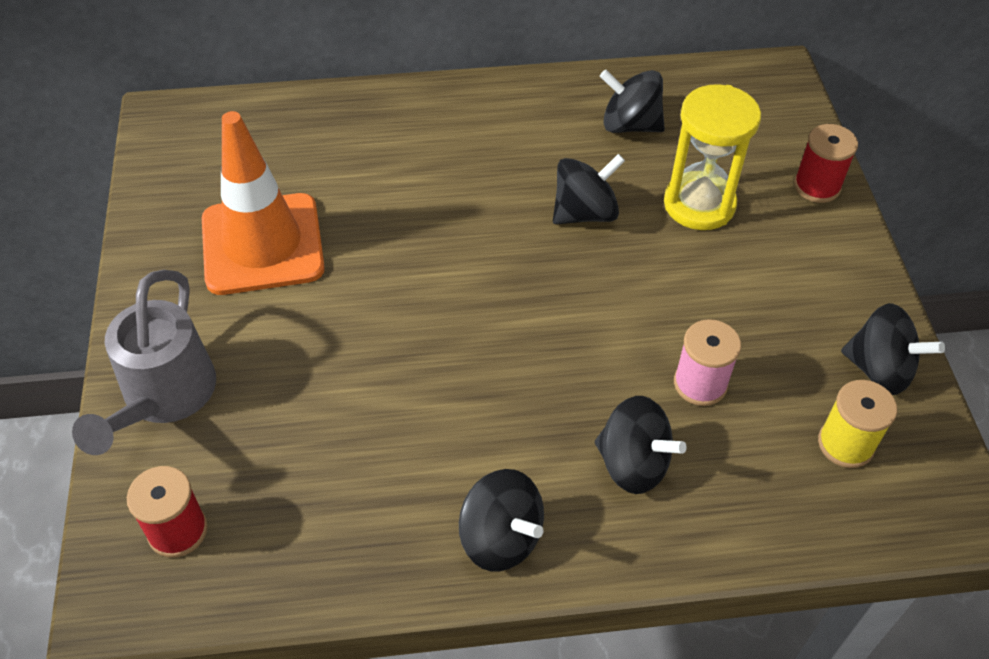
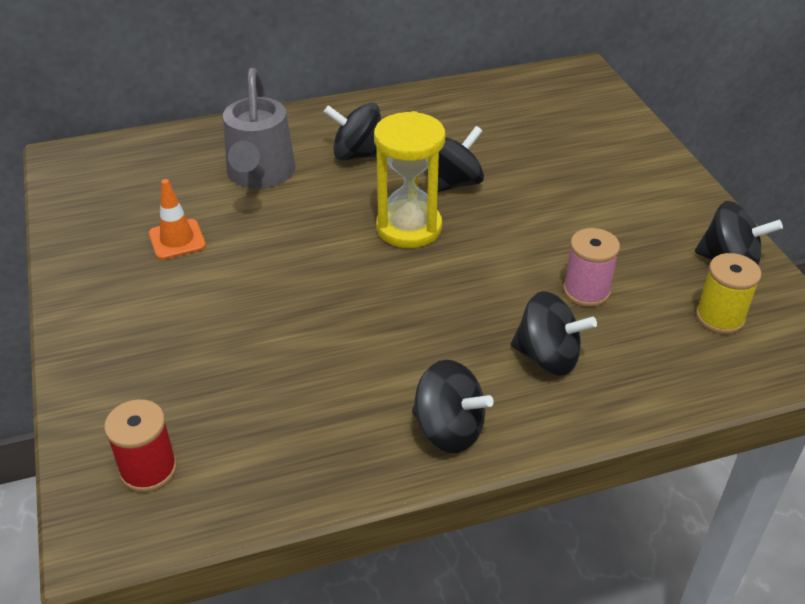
camera: 10 degrees left, 10 degrees down
(164, 397) = (112, 367): grey watering can -> grey watering can (260, 175)
(262, 244) = (177, 240): orange traffic cone -> orange traffic cone, size x0.48
(630, 125) = (473, 119): black spinning top -> black spinning top (358, 154)
(699, 204) = (546, 166): yellow hourglass -> yellow hourglass (409, 228)
(817, 186) = (637, 143): red spool -> none

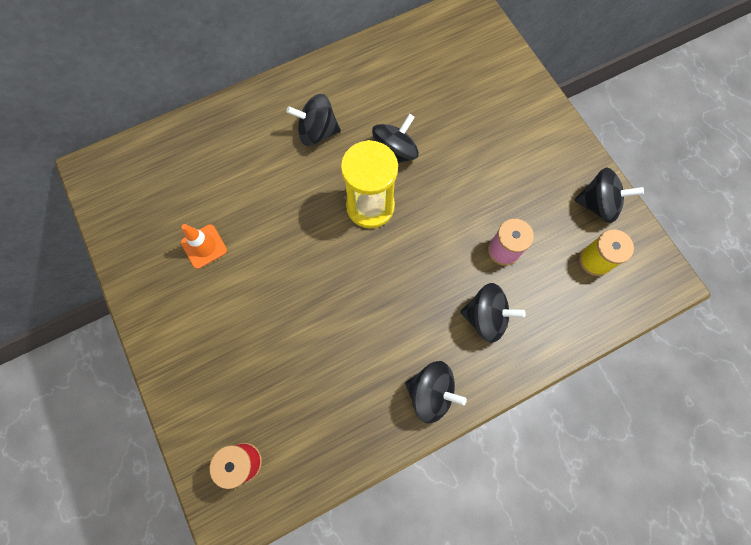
camera: 10 degrees left, 30 degrees up
(260, 175) = (248, 167): grey watering can -> none

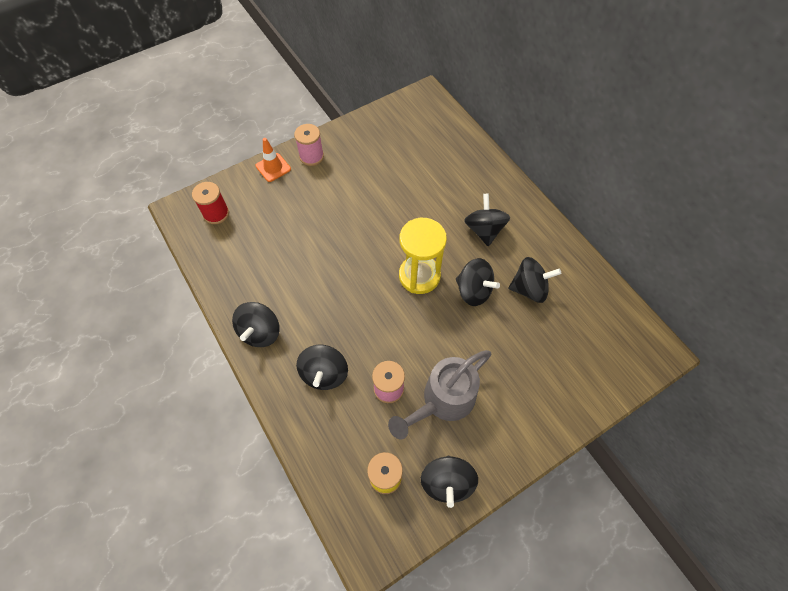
camera: 85 degrees right, 10 degrees down
(167, 326) = (311, 156): none -> pink spool
(204, 246) = (373, 168): orange traffic cone -> orange traffic cone (273, 167)
(396, 101) = (529, 288): none -> black spinning top
(517, 199) = (443, 401): none -> grey watering can

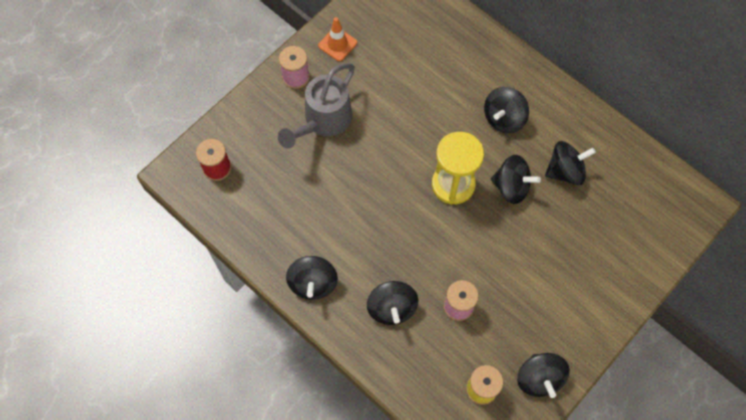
camera: 15 degrees left, 5 degrees up
(273, 167) = (258, 100): orange traffic cone -> orange traffic cone (337, 44)
(443, 401) = (513, 304): grey watering can -> grey watering can (323, 121)
(484, 230) = (504, 118): black spinning top -> black spinning top turned 120 degrees counterclockwise

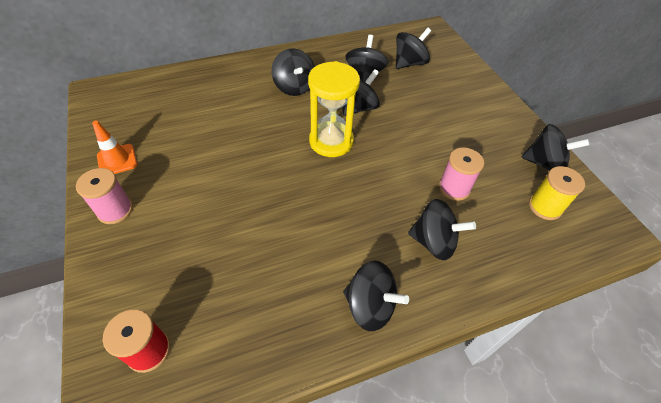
camera: 65 degrees left, 15 degrees down
(323, 121) = (187, 208): grey watering can -> none
(615, 205) = (409, 63): none -> black spinning top

